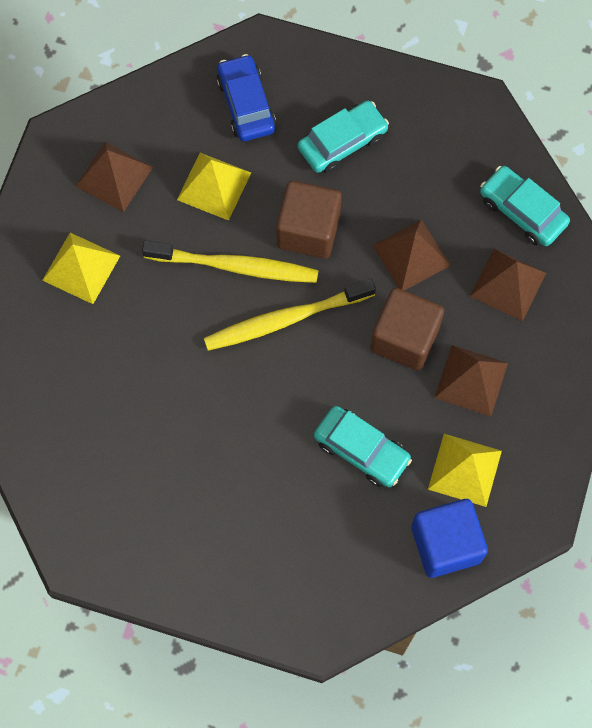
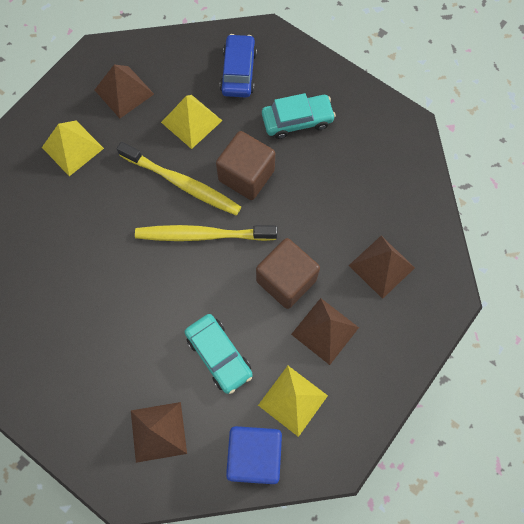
camera: 20 degrees right, 0 degrees up
(411, 255) = (316, 219): brown pyramid -> brown pyramid (158, 431)
(522, 211) = (413, 214): turquoise car -> none

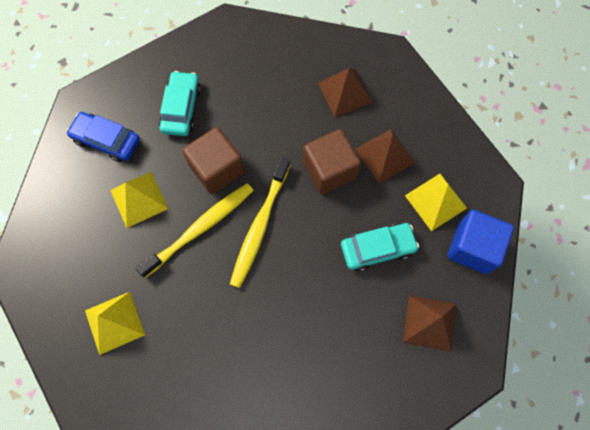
camera: 70 degrees left, 0 degrees up
(124, 92) = (75, 253): brown pyramid -> none

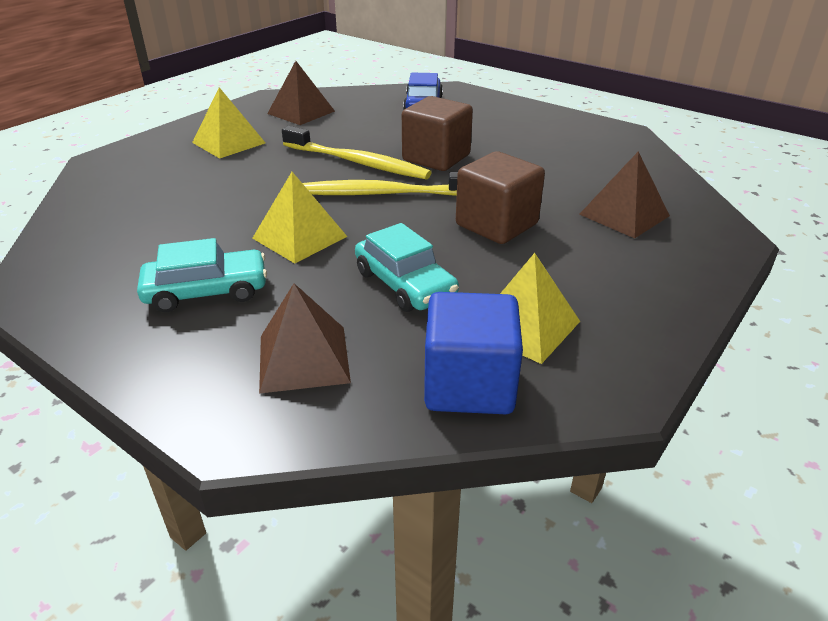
camera: 70 degrees right, 35 degrees down
(139, 199) = (370, 129): yellow pyramid -> yellow pyramid (299, 237)
(181, 108) = (492, 128): turquoise car -> turquoise car (206, 291)
(384, 155) = (560, 263): brown pyramid -> brown pyramid (301, 112)

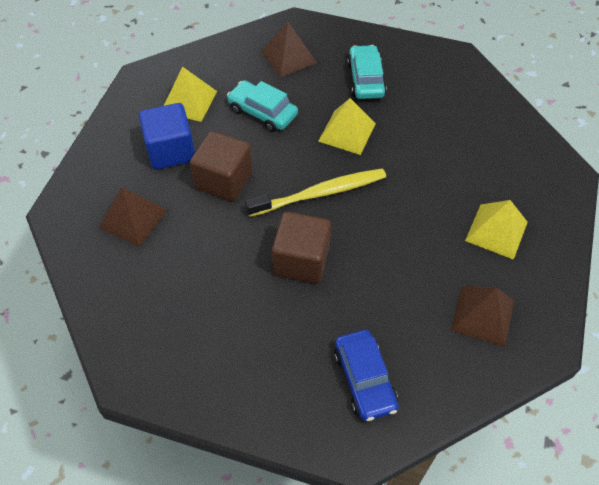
camera: 160 degrees right, 20 degrees up
(206, 291) = (365, 79): turquoise car -> turquoise car turned 120 degrees clockwise
(358, 162) = (364, 232): yellow toothbrush -> none
(469, 385) = (208, 63): blue cube -> blue cube (171, 151)

